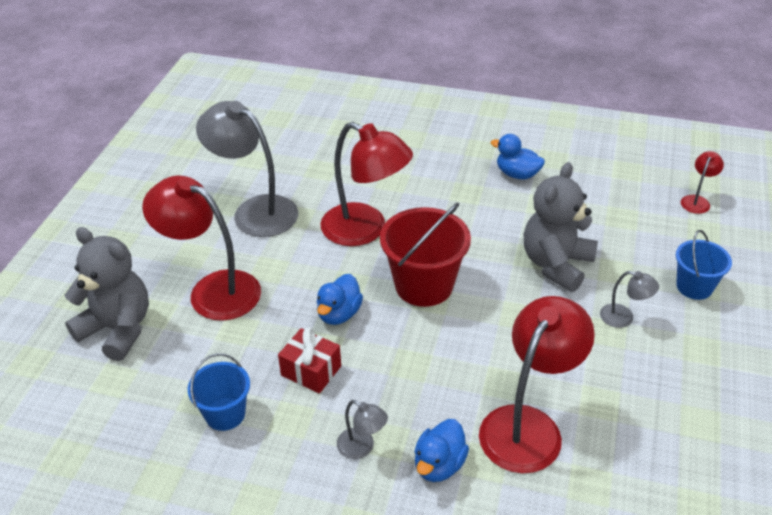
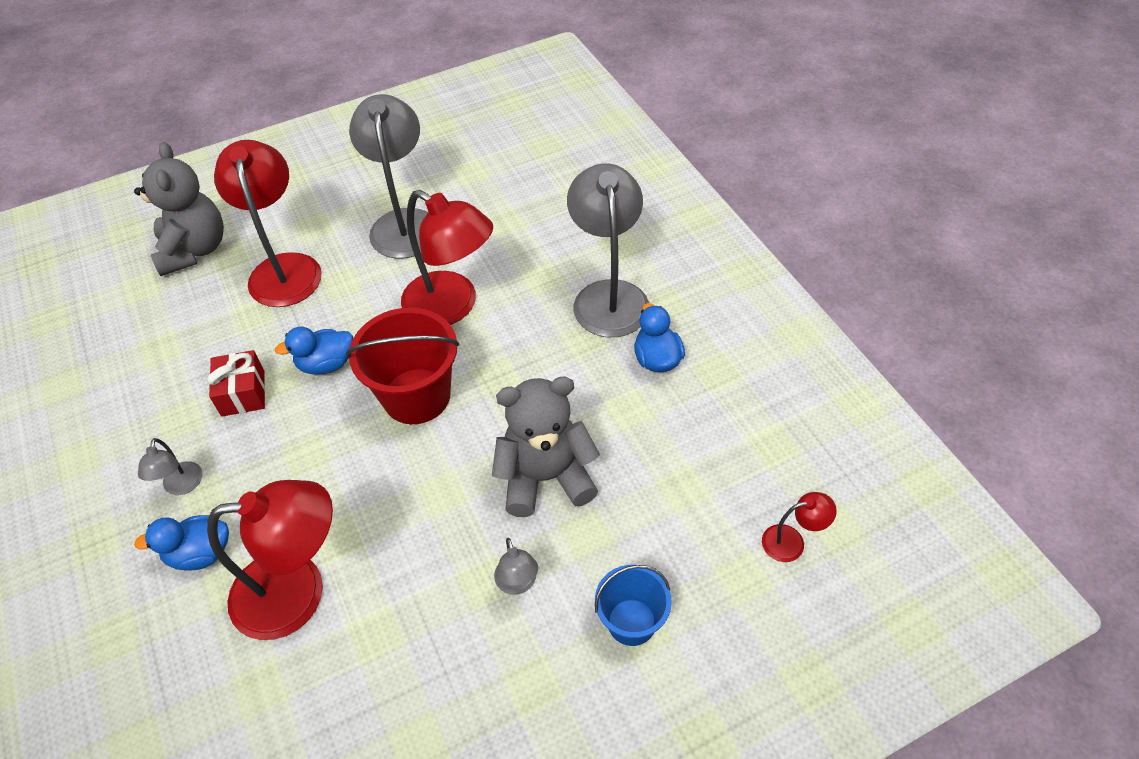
camera: 50 degrees right, 10 degrees up
(225, 414) = (154, 375): blue bucket -> none
(365, 230) = (452, 306): red lamp -> red lamp turned 45 degrees counterclockwise
(444, 164) = (608, 295): none -> grey lamp

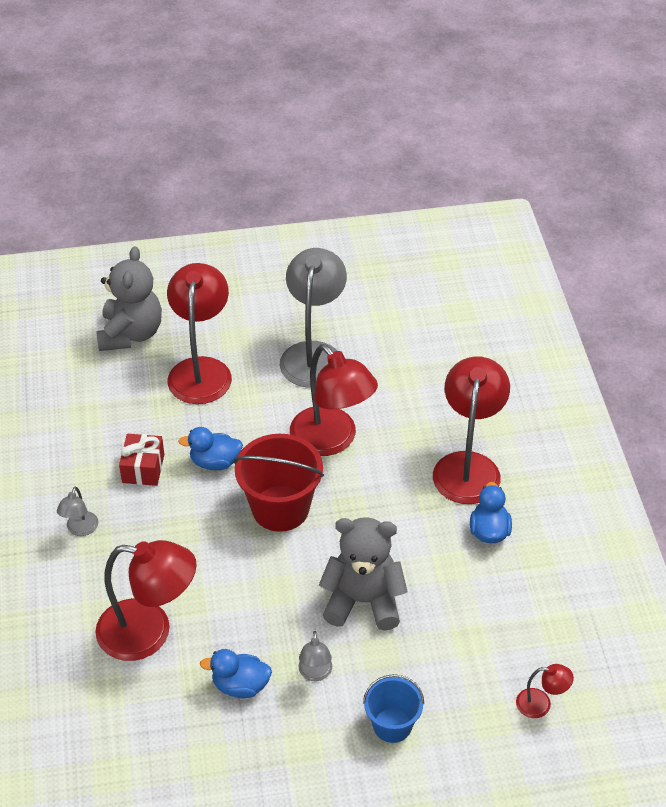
camera: 15 degrees right, 5 degrees down
(200, 553) = (84, 584): blue duck -> blue duck (240, 685)
(608, 295) = (468, 466): grey lamp -> red lamp

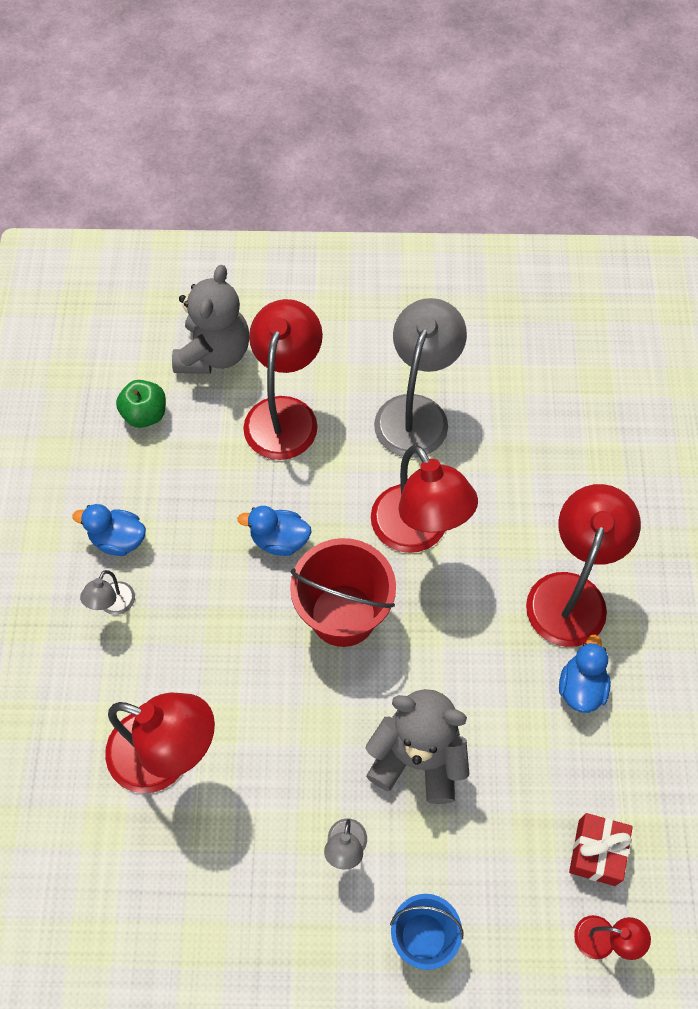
camera: 10 degrees right, 15 degrees up
(79, 386) = (145, 414): none -> green apple
(143, 468) = (197, 535): red gift -> red gift (596, 852)
(240, 685) = (257, 849): blue duck -> blue duck (118, 540)

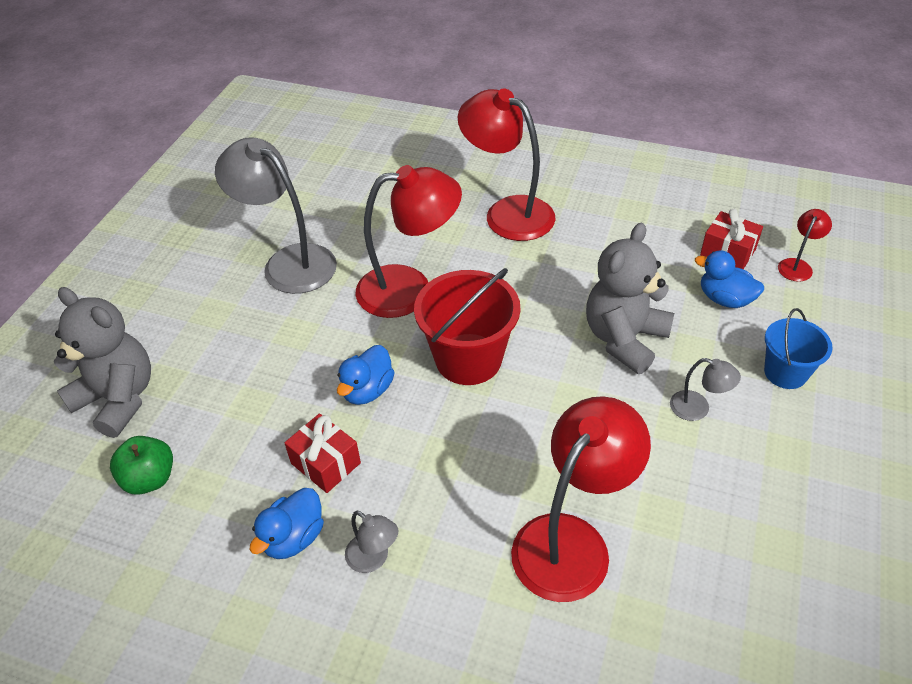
camera: 70 degrees left, 15 degrees down
(193, 536) = (326, 463): none -> red gift
(285, 414) = (229, 355): red lamp -> none
(581, 687) = (590, 227): blue duck -> blue duck (725, 299)

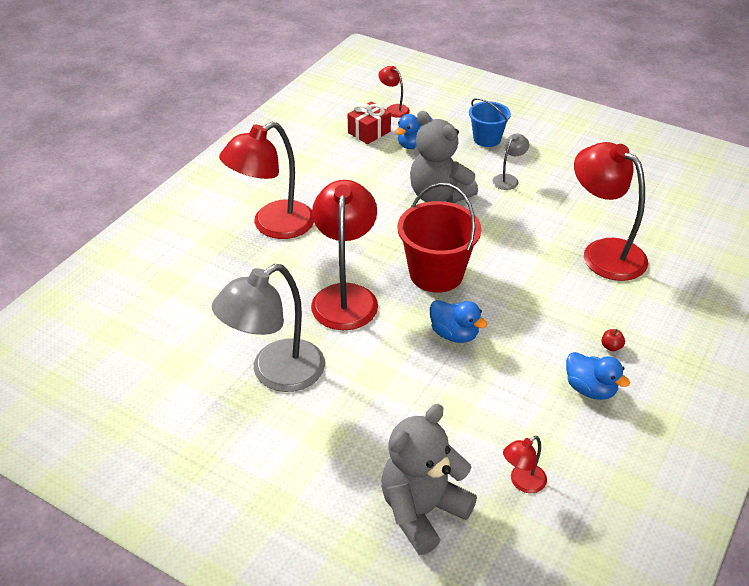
camera: 80 degrees left, 5 degrees down
(150, 479) = (522, 482): green apple -> red lamp
(326, 463) = (523, 365): red gift -> none
(374, 559) = (611, 347): grey lamp -> red apple

